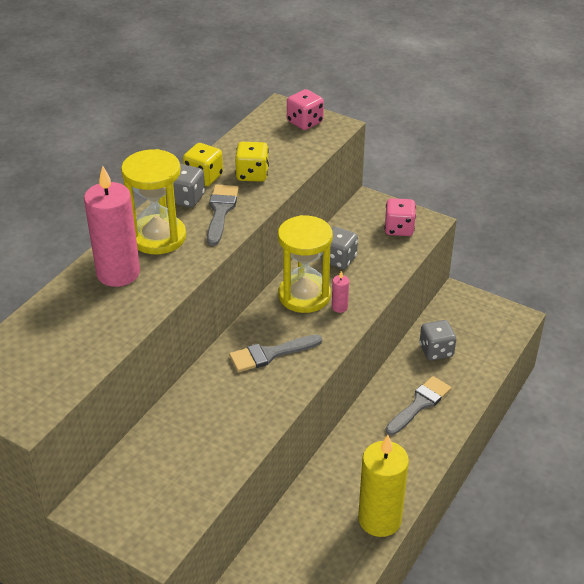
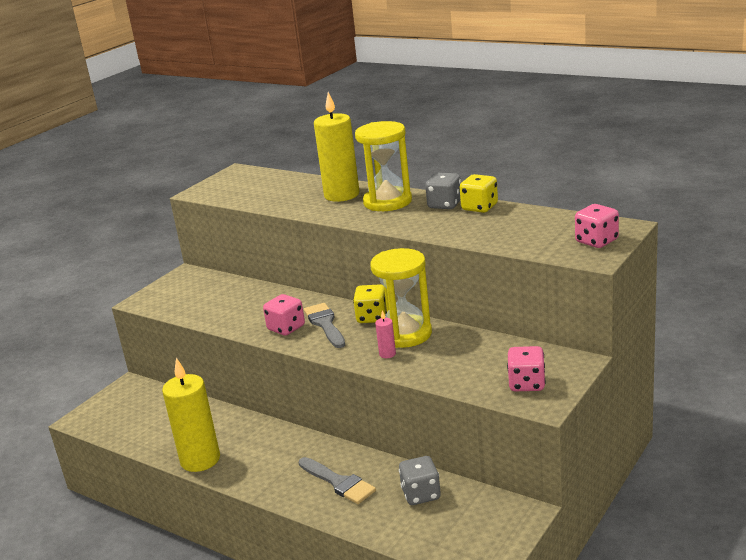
camera: 95 degrees right, 15 degrees down
(118, 273) = (342, 195): pink candle -> yellow candle
(221, 211) = (425, 220): grey brush -> none
(252, 174) = (488, 226): yellow dice -> yellow dice (372, 317)
(271, 385) = (286, 328): none -> pink dice
(338, 259) = (464, 349): grey dice -> none

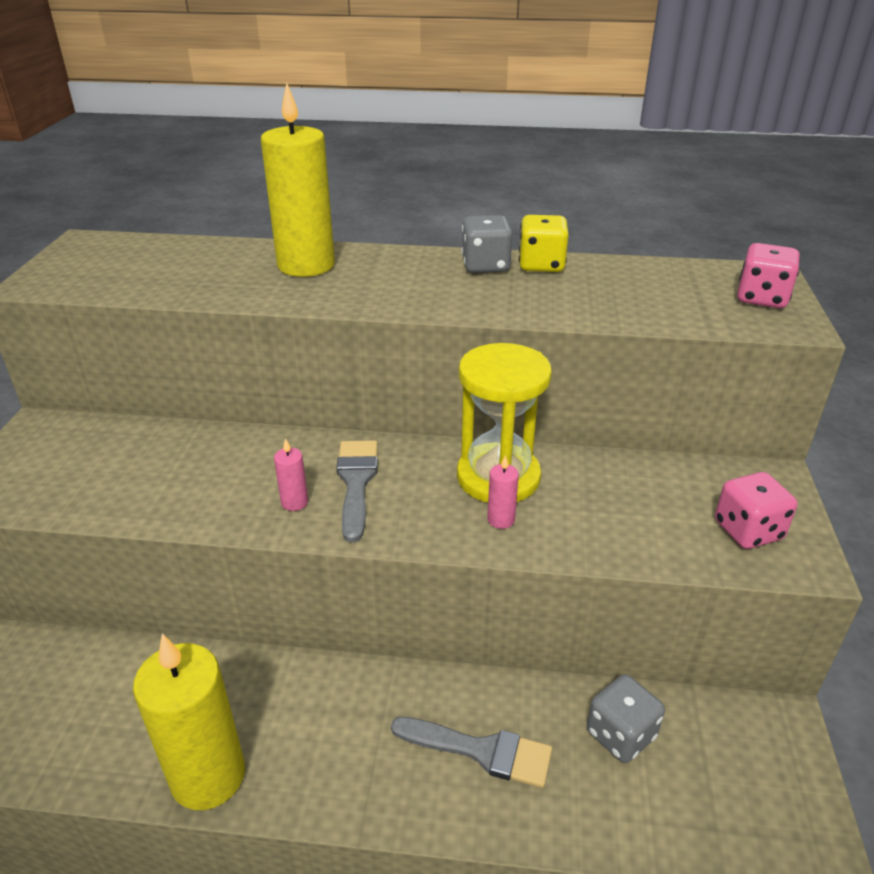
camera: 30 degrees left, 10 degrees up
(286, 328) = (294, 502): pink dice -> pink candle
(325, 324) = (356, 482): grey brush -> grey brush turned 45 degrees clockwise
(372, 317) = (422, 456): yellow dice -> none
(387, 202) = (392, 269): yellow hourglass -> none

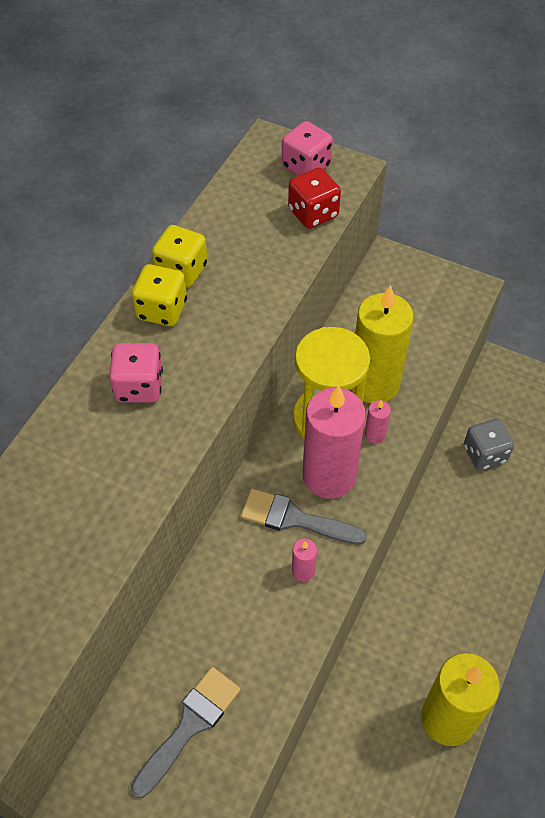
camera: 70 degrees left, 20 degrees up
(306, 265) = (84, 450): yellow candle -> yellow candle (374, 384)
(423, 495) = (329, 476): none -> pink candle
(481, 751) = (474, 537): grey brush -> grey brush (189, 725)
(485, 266) = (162, 310): grey dice -> yellow dice
(697, 314) = (313, 213): none -> red dice
(748, 530) = (434, 302): pink dice -> pink dice (139, 386)

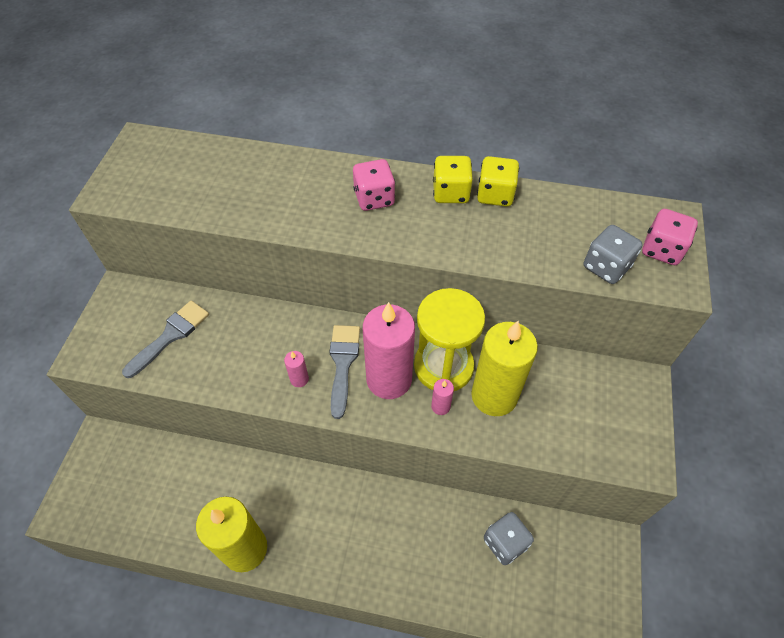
camera: 75 degrees right, 0 degrees up
(189, 725) = (170, 336): grey brush -> grey brush turned 75 degrees counterclockwise
(313, 213) = (606, 267): red dice -> grey dice

